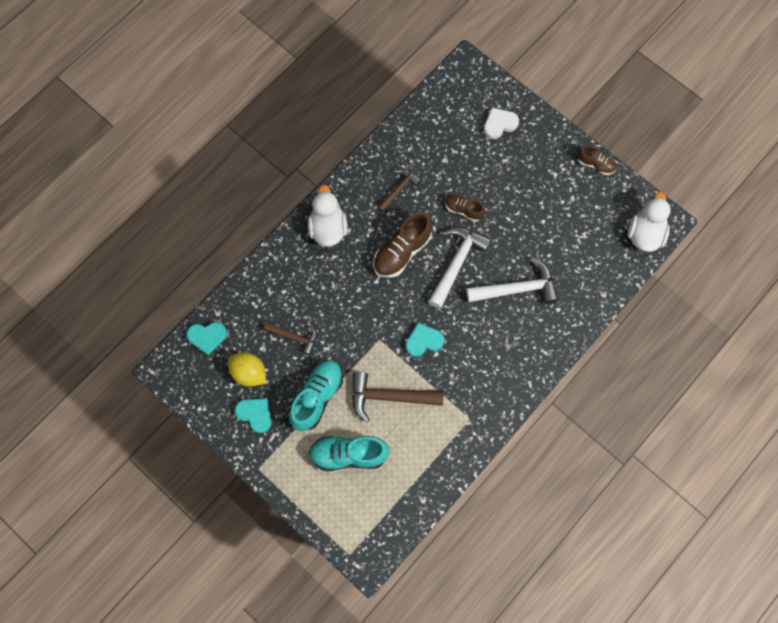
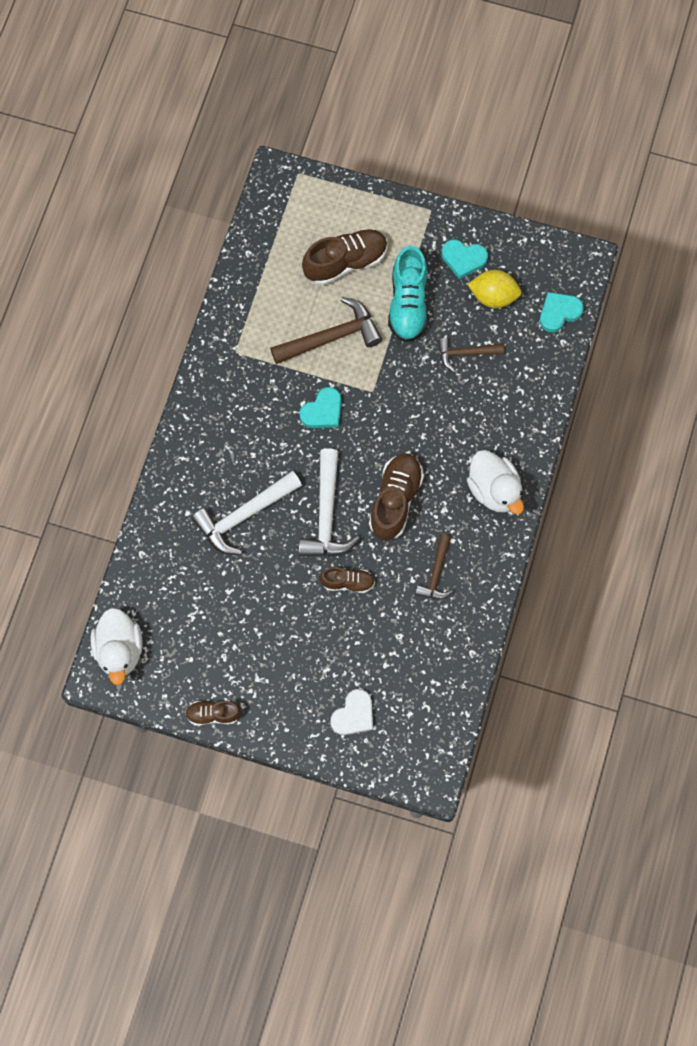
camera: 155 degrees right, 0 degrees up
(348, 454) = (346, 262): turquoise shoe -> brown shoe

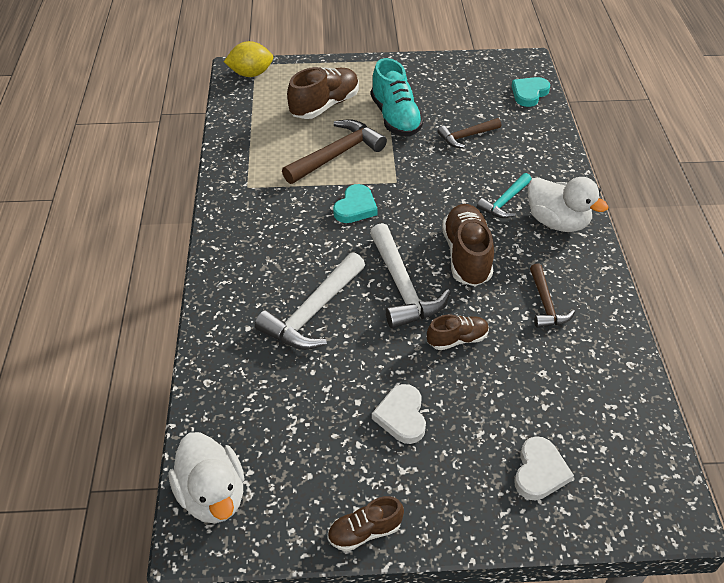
camera: 20 degrees left, 25 degrees down
(275, 635) = (401, 416): none -> white heart
(459, 450) = (505, 202): none -> turquoise hammer
(463, 259) = (427, 81): turquoise heart -> none
(493, 296) = (467, 97): yellow lemon -> yellow lemon (251, 74)

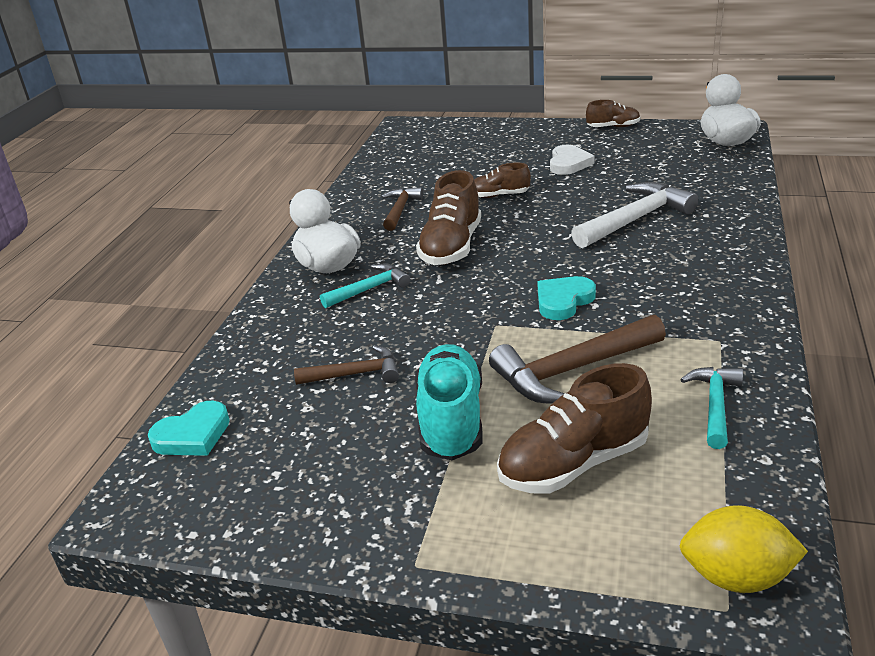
camera: 160 degrees left, 15 degrees down
(254, 143) = (715, 405): none -> turquoise hammer
(402, 287) = (534, 230): white hammer -> none
(539, 471) = (478, 140): white heart -> none

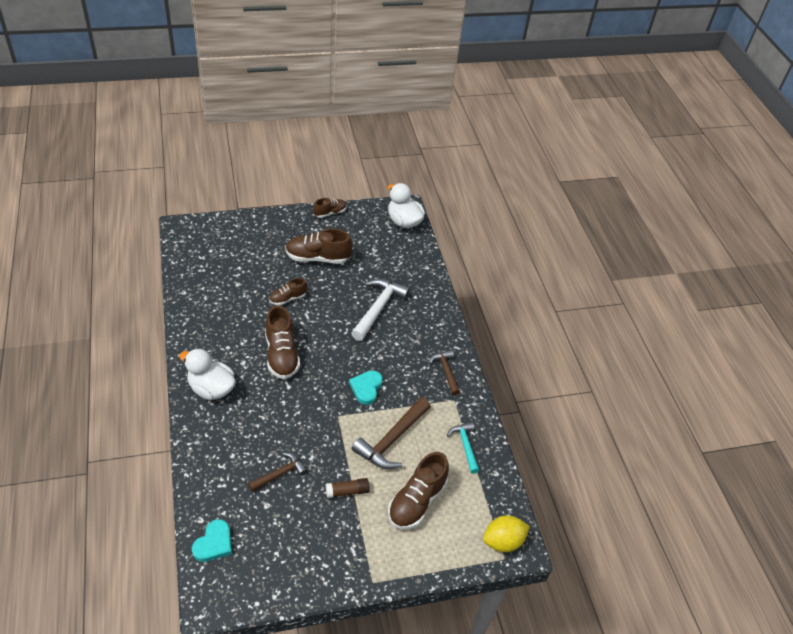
camera: 35 degrees left, 15 degrees up
(369, 289) = (250, 404): turquoise hammer -> none
(400, 210) = (229, 324): brown hammer -> brown hammer (446, 371)
(451, 420) = (347, 491): turquoise shoe -> brown glue stick
(568, 163) = (317, 258): white heart -> brown shoe

